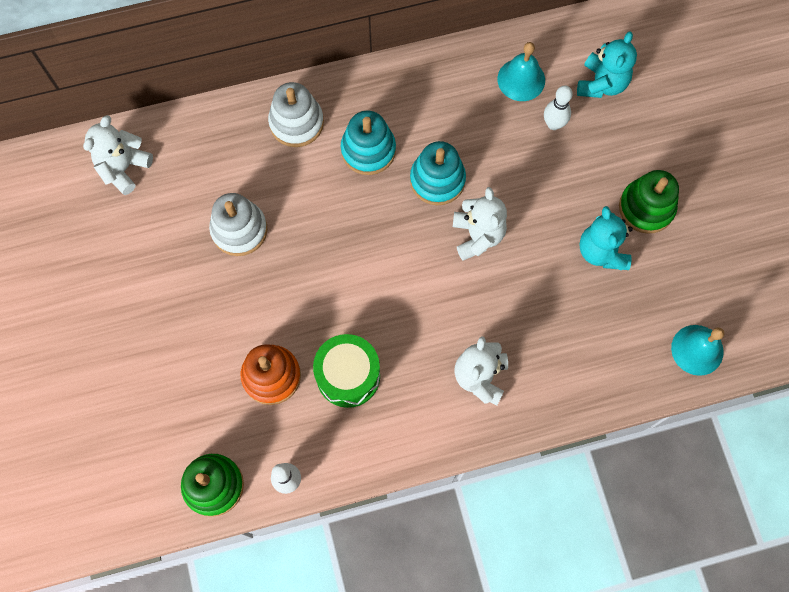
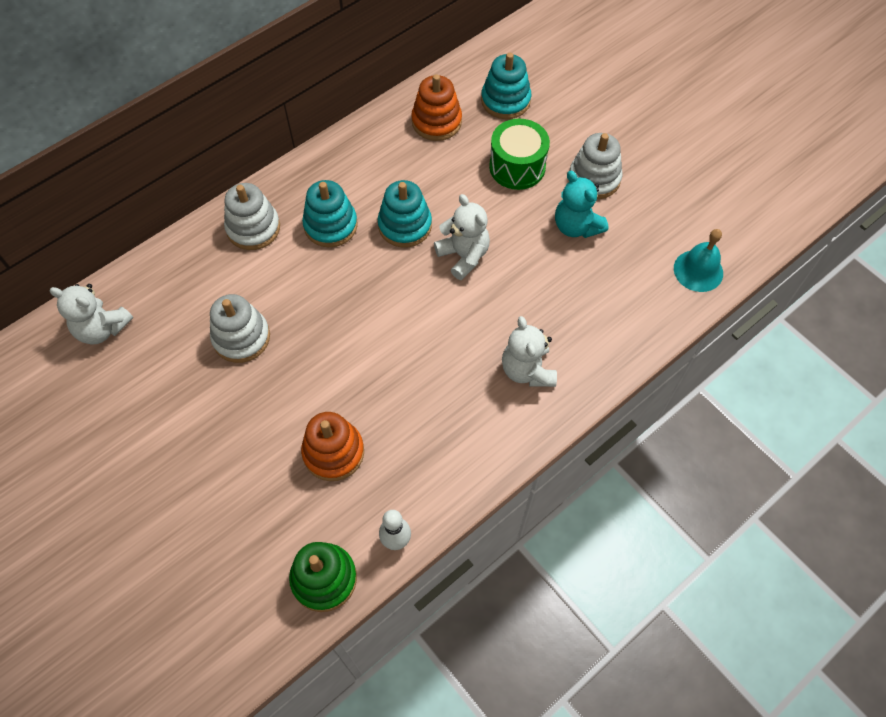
camera: 25 degrees left, 10 degrees down
(124, 168) = (102, 328): white teddy bear -> white teddy bear turned 75 degrees counterclockwise
(348, 376) = (406, 421): green drum -> green drum (517, 167)
(521, 79) = (436, 122): turquoise bell -> orange stacking toy
(553, 124) = (482, 145): white bowling pin -> none
(601, 83) = (505, 100): turquoise teddy bear -> turquoise stacking toy
(646, 207) = (594, 179): green stacking toy -> white stacking toy

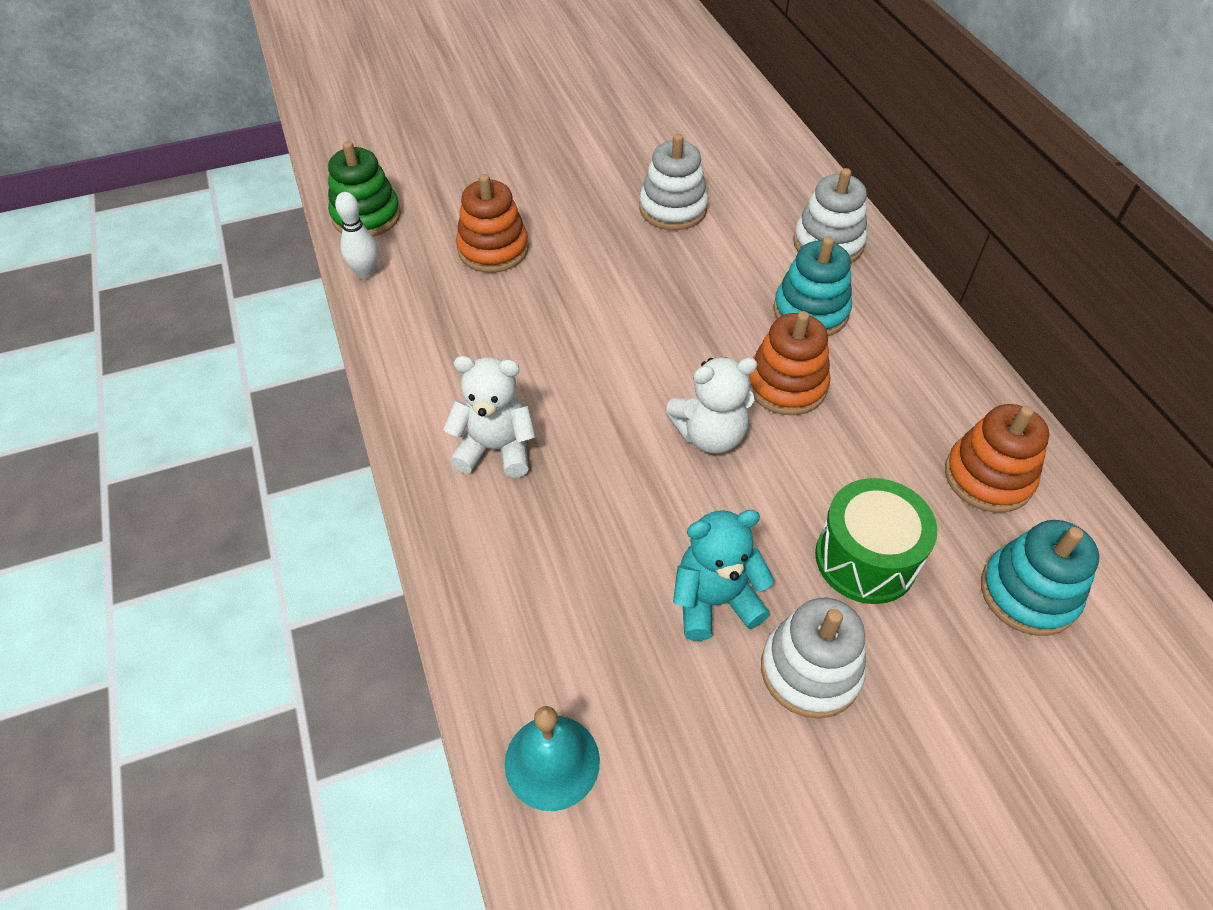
camera: 110 degrees right, 10 degrees down
(102, 328) = (728, 120): white teddy bear -> none
(405, 225) = (786, 385): turquoise stacking toy -> orange stacking toy

